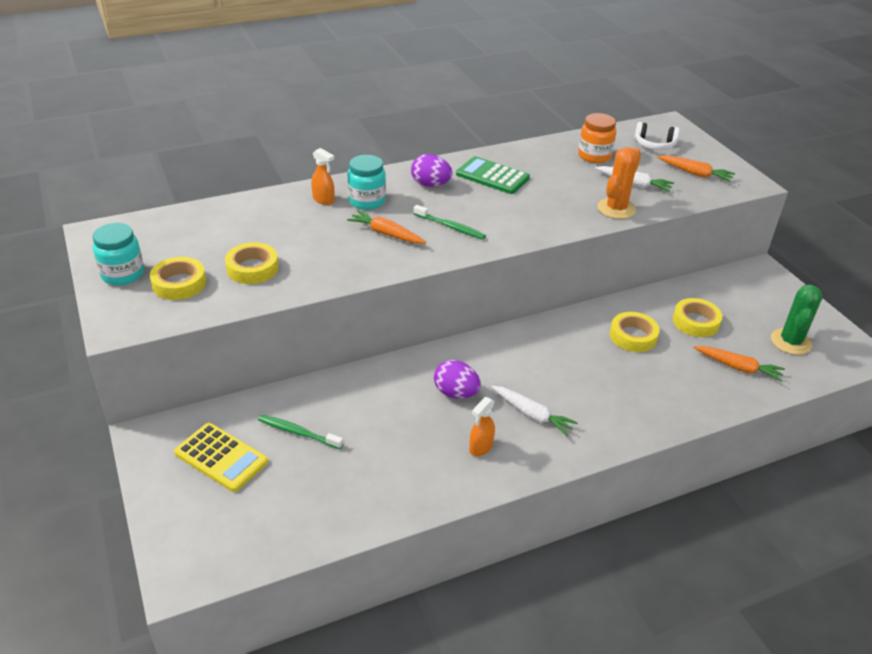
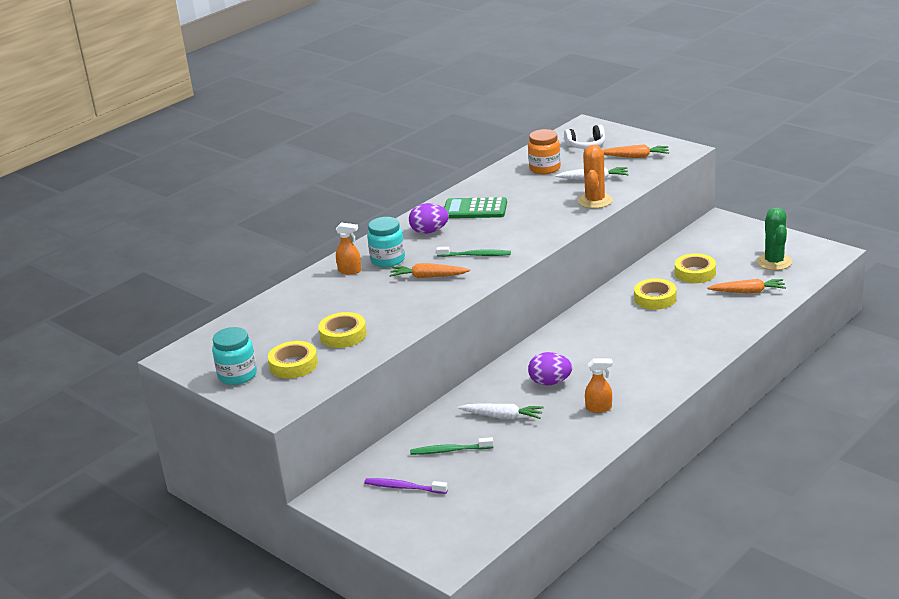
camera: 20 degrees left, 10 degrees down
(221, 457) = (404, 487): yellow calculator -> purple toothbrush
(480, 447) = (599, 408): orange spray bottle -> orange spray bottle turned 105 degrees counterclockwise
(532, 415) = (620, 375): white carrot -> white carrot (502, 416)

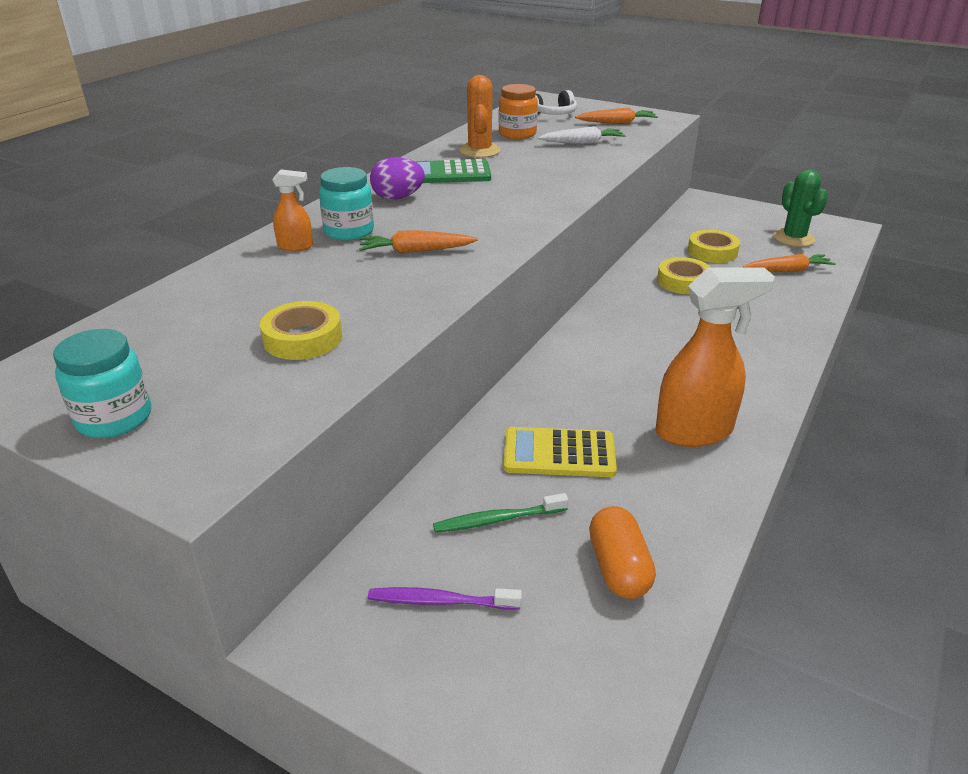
camera: 15 degrees left, 5 degrees up
(293, 365) = (221, 393): yellow tape -> none
(475, 255) = (473, 223): green toothbrush -> none
(502, 416) = (559, 454): white carrot -> yellow calculator
(510, 479) = (618, 568): none -> orange capsule
(550, 382) = (605, 396): purple egg -> none
(595, 201) = (598, 163): orange cactus -> orange cactus (479, 151)
(599, 408) = (694, 431): orange spray bottle -> orange spray bottle, size x2.10

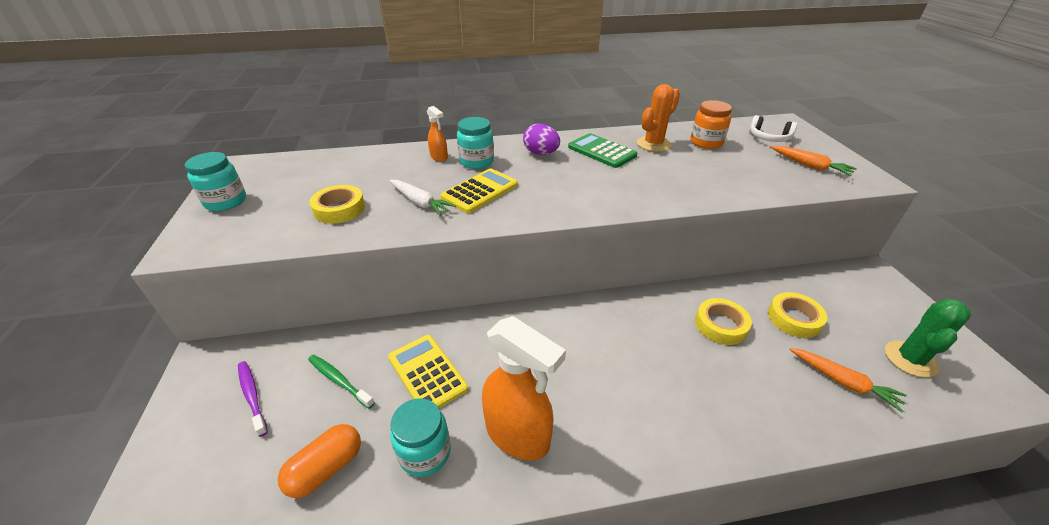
camera: 50 degrees right, 5 degrees up
(415, 251) = (480, 191): orange carrot -> yellow calculator
(582, 143) = (742, 170): white carrot -> white carrot (420, 202)
(662, 493) = (425, 452): none -> turquoise jar

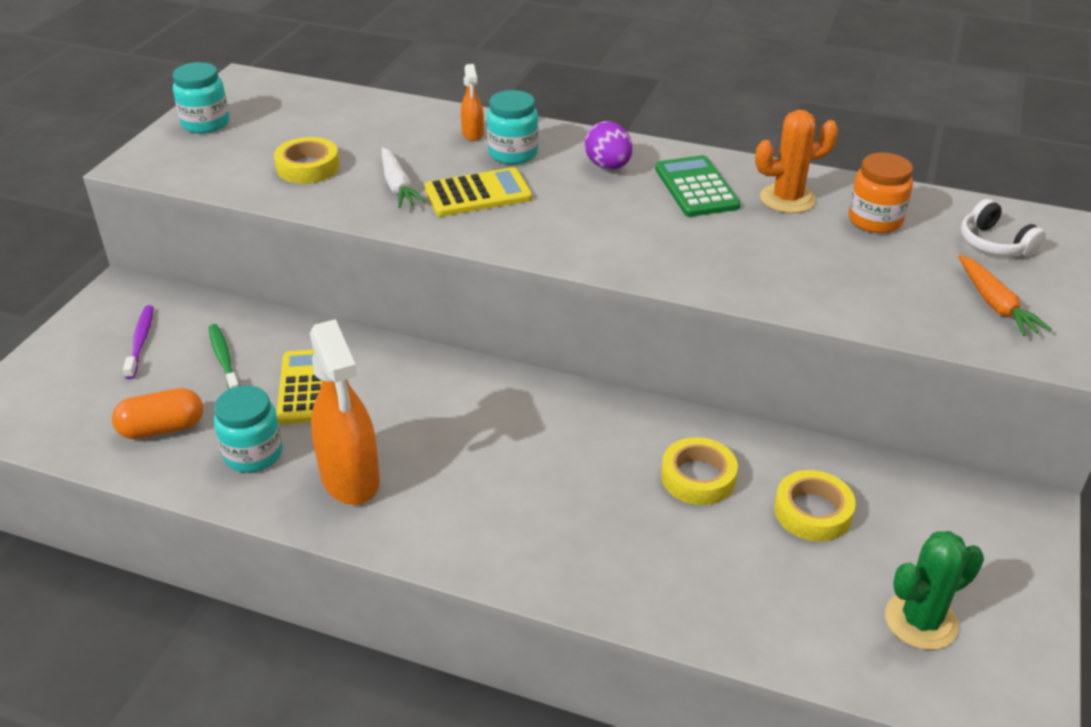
camera: 30 degrees right, 0 degrees up
(843, 382) = (784, 599): orange carrot -> none

